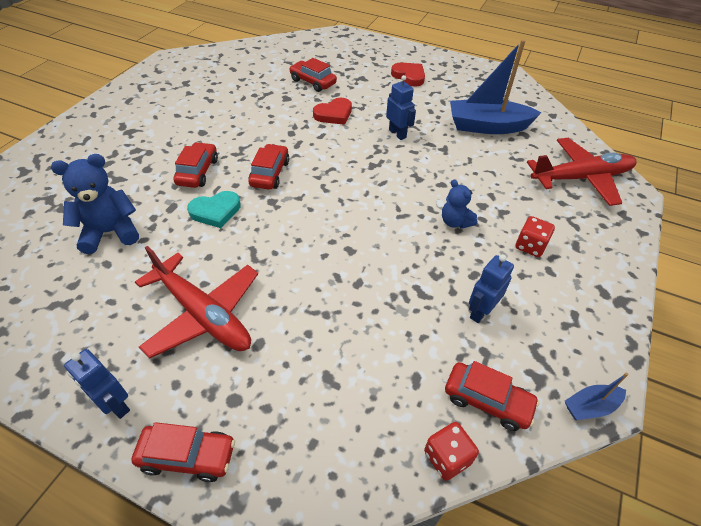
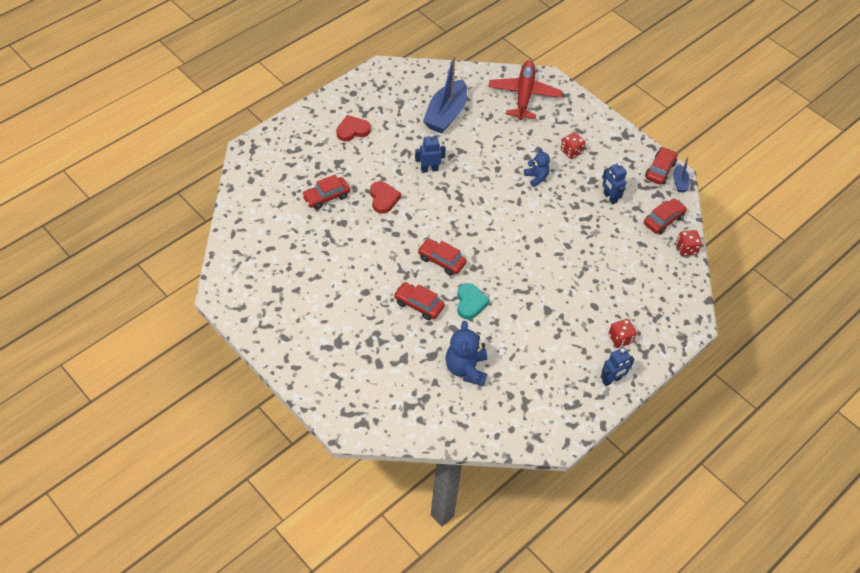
camera: 70 degrees left, 5 degrees up
(188, 456) = (652, 352): red car -> red car (660, 170)
(203, 314) = (562, 328): red plane -> none
(204, 396) = (620, 339): none -> red dice
(455, 222) = (536, 177): blue teddy bear -> blue teddy bear turned 105 degrees counterclockwise

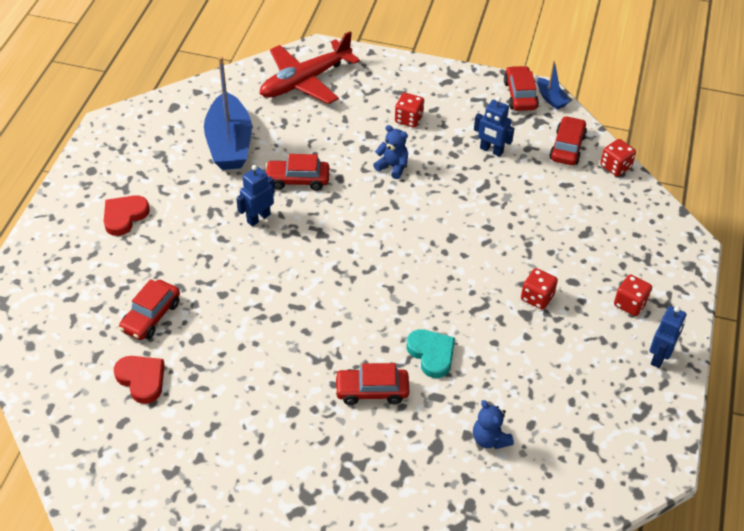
camera: 30 degrees left, 5 degrees down
(383, 199) = (228, 281): red heart -> red heart (141, 379)
(441, 261) = (358, 321): red car -> red car (297, 180)
(466, 369) = (490, 439): blue teddy bear -> blue teddy bear, size x0.60
(524, 95) = (305, 81): red plane -> red plane turned 105 degrees counterclockwise
(563, 304) = (537, 297): none -> red dice

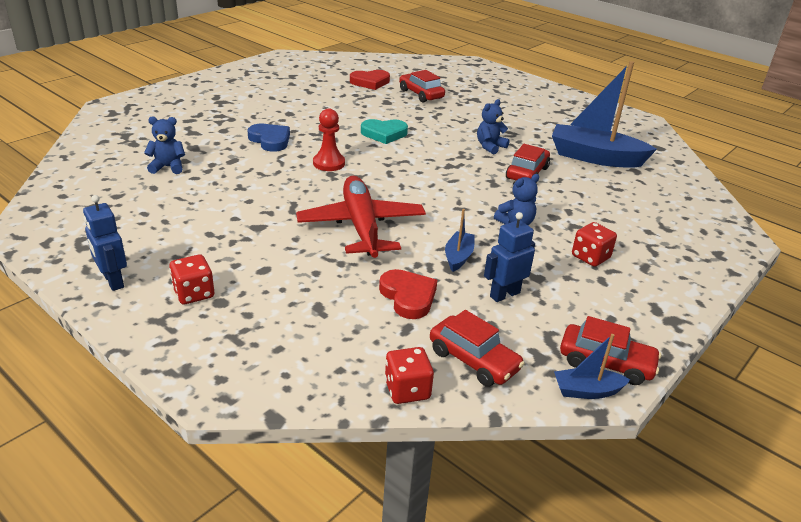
camera: 115 degrees right, 15 degrees down
(124, 216) = (528, 105): red heart -> red heart (408, 297)
(258, 218) = (490, 147): blue robot -> blue teddy bear
(305, 81) = (683, 216): red plane -> red plane (361, 226)
(372, 391) = (270, 140): red car -> blue heart
(384, 320) = (329, 163): none -> red pawn
(431, 354) = (272, 171): turquoise heart -> turquoise heart (384, 134)
(466, 184) = (458, 257): none -> blue boat
(537, 297) = (269, 240): red dice -> none

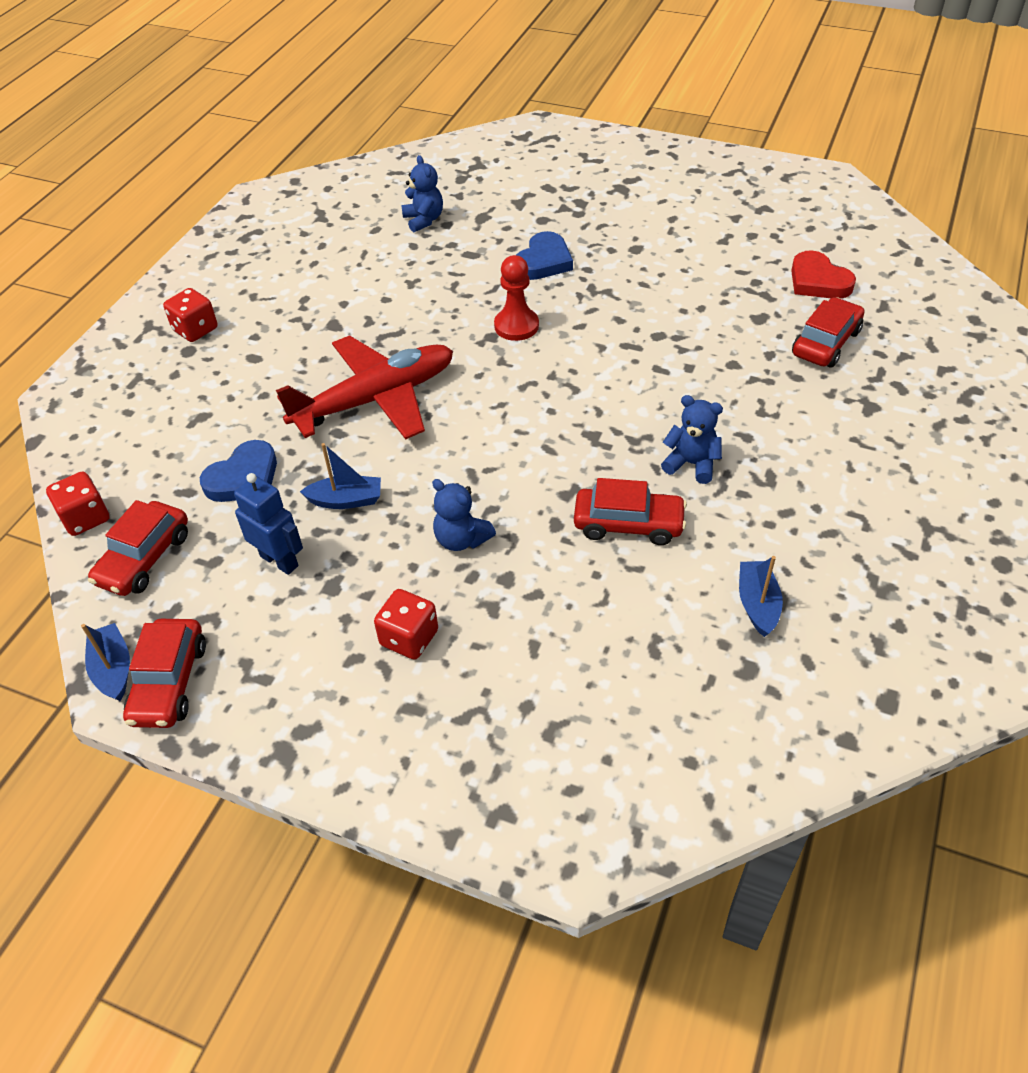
camera: 75 degrees right, 15 degrees up
(113, 281) = (197, 277): blue robot -> none
(384, 134) = (644, 346): turquoise heart -> none
(408, 297) = (244, 478): red heart -> blue heart
(595, 157) = (757, 604): blue boat -> blue boat, size x0.46

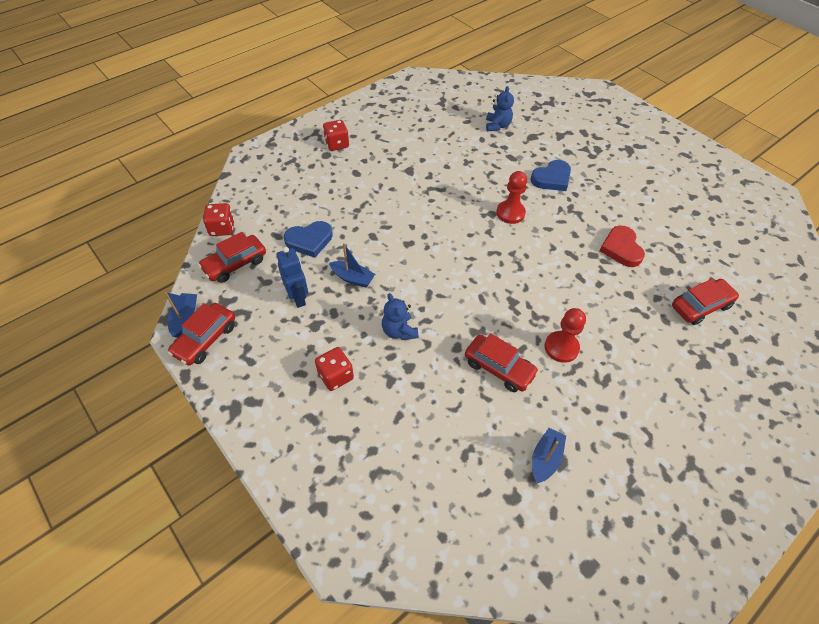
camera: 25 degrees right, 5 degrees up
(375, 399) = (404, 225): red plane -> none
(691, 464) = (561, 347): blue teddy bear -> red pawn
(818, 281) = (722, 262): red heart -> red heart (621, 249)

